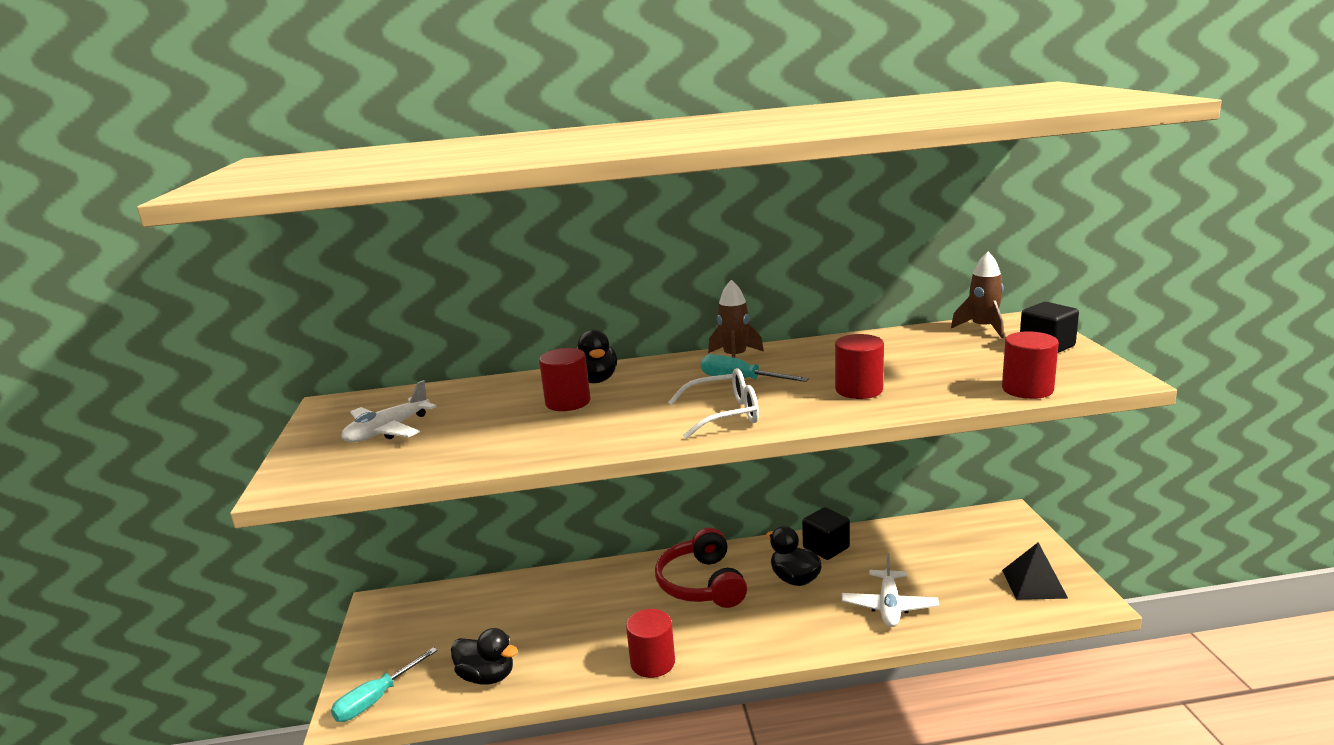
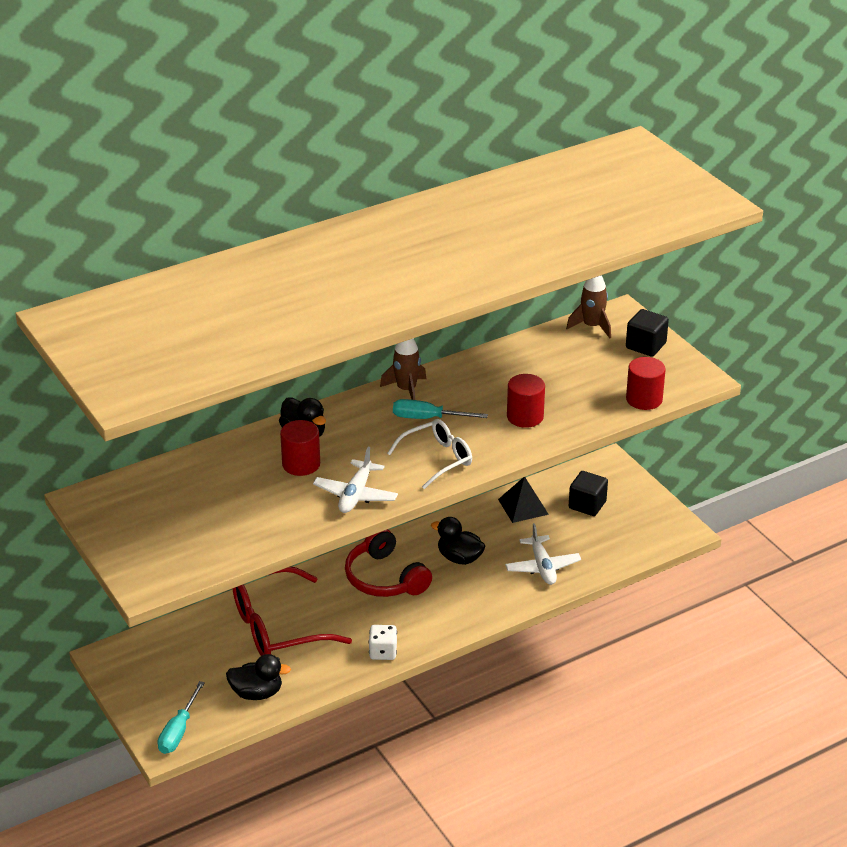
camera: 25 degrees left, 15 degrees up
(387, 431) = (172, 519): white plane -> white plane (356, 495)
(559, 611) = (277, 627): none -> red glasses
(652, 662) = (383, 652): red cylinder -> white dice
(826, 548) = (472, 523): black cube -> black cube (587, 505)
(1034, 584) = (643, 525): black pyramid -> black pyramid (523, 506)

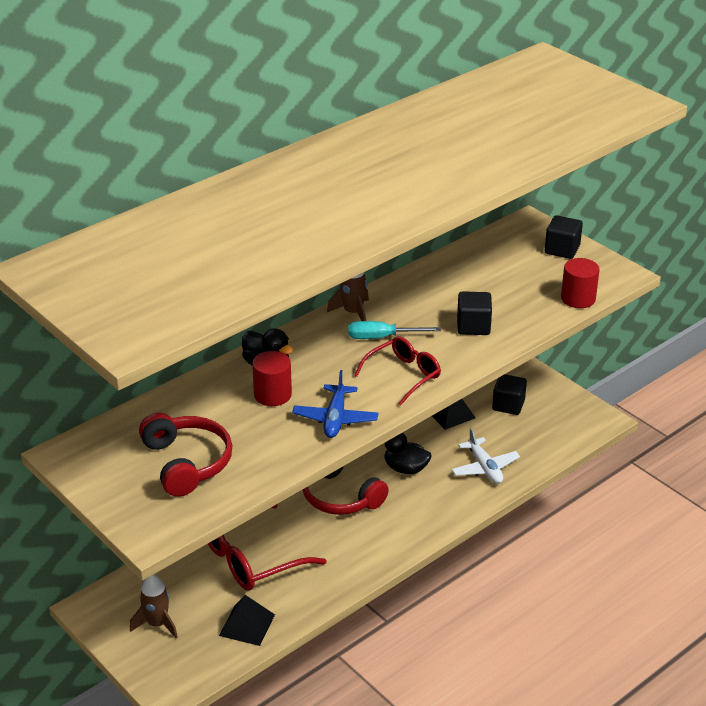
camera: 10 degrees left, 0 degrees up
(179, 731) = (179, 674): turquoise screwdriver -> none
(198, 521) = (186, 463): none -> red headphones
(257, 693) = (247, 625): black duck -> black pyramid
(356, 495) = (335, 418): white plane -> blue plane
(383, 652) = (358, 568): white dice -> none
(437, 459) = (403, 375): white glasses -> red glasses
(525, 417) = (473, 326): red cylinder -> black cube
(592, 326) = (507, 237): brown rocket -> brown rocket (157, 624)

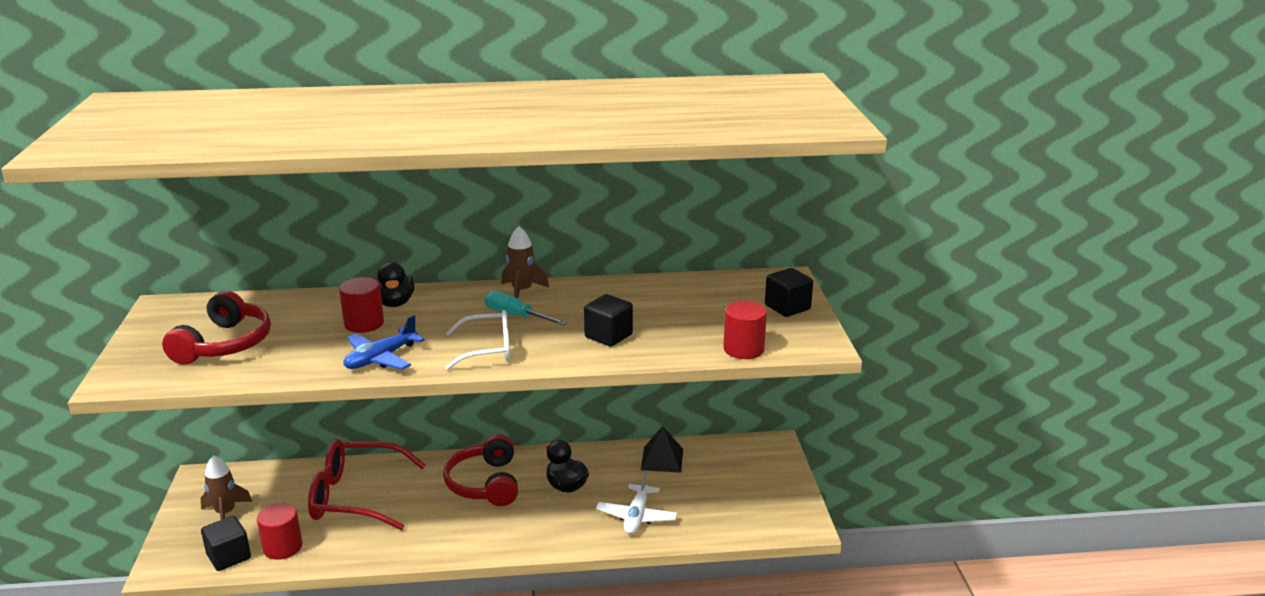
camera: 35 degrees right, 10 degrees down
(247, 625) = (283, 547): black pyramid -> red cylinder
(403, 375) = (488, 349): red glasses -> white glasses
(508, 405) = (724, 474): black cube -> black cube (229, 556)

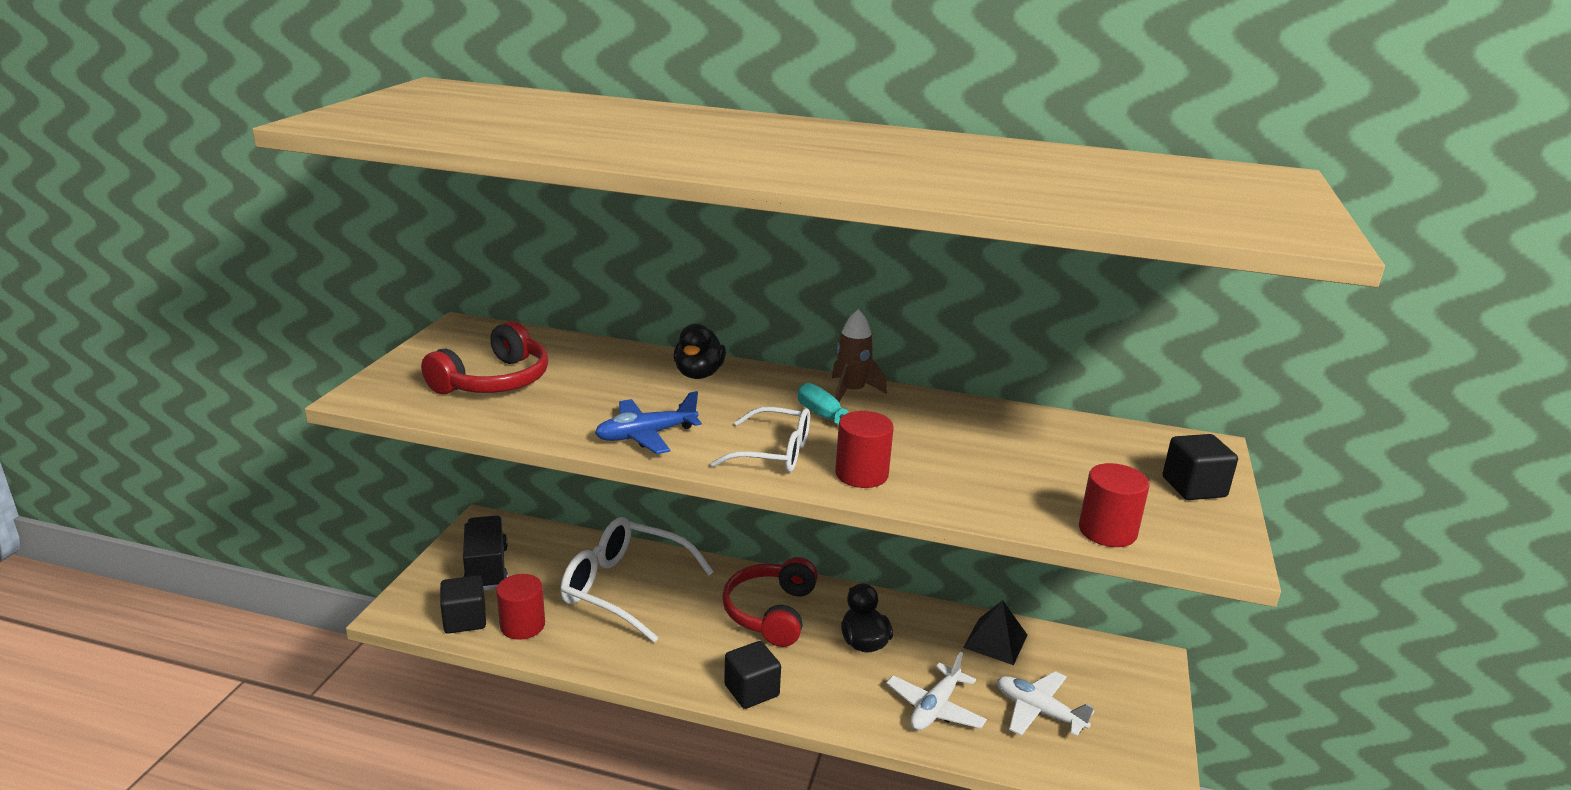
camera: 20 degrees right, 0 degrees up
(226, 513) = (487, 569): brown rocket -> black truck
(355, 496) = (624, 588): red glasses -> white glasses
(364, 324) = (651, 391): red cylinder -> red cylinder (861, 474)
(608, 336) = (931, 470): black cube -> black cube (751, 690)
(710, 498) = (1039, 711): none -> white plane

